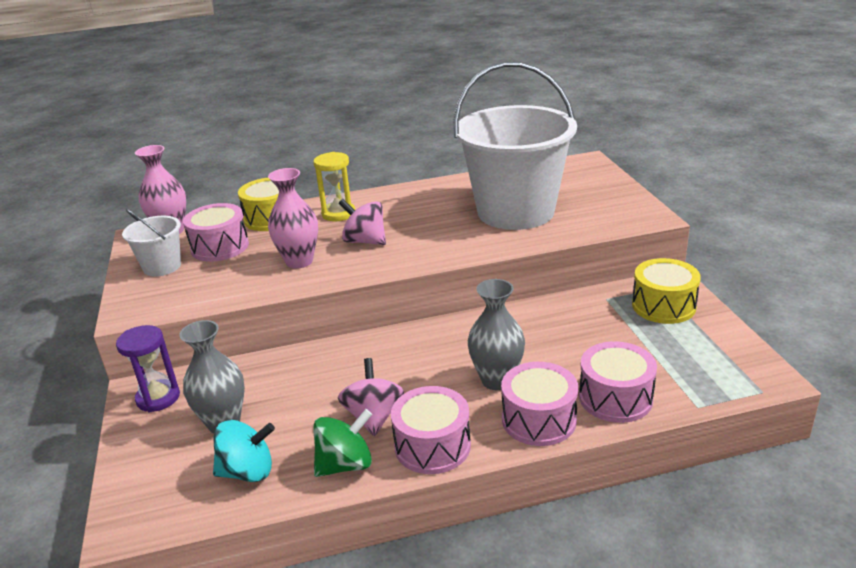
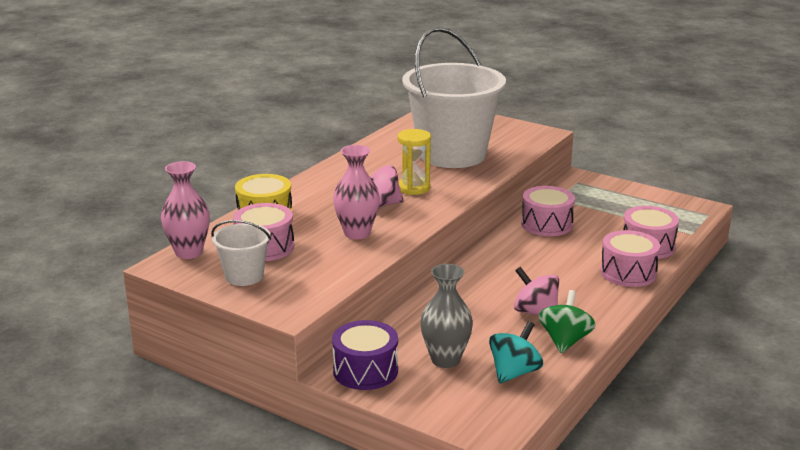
camera: 45 degrees left, 5 degrees down
(158, 398) = (365, 370): purple hourglass -> purple drum
(338, 214) = (318, 195): yellow hourglass -> yellow hourglass (413, 188)
(432, 446) = (595, 310): pink drum -> pink drum (546, 224)
(497, 380) = (571, 264): grey vase -> none
(663, 306) = (595, 191): yellow drum -> none

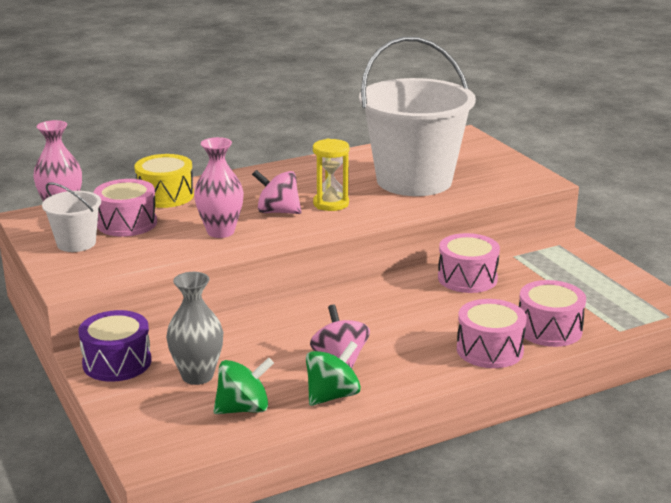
camera: 30 degrees right, 0 degrees up
(514, 372) = (243, 409): turquoise spinning top -> green spinning top

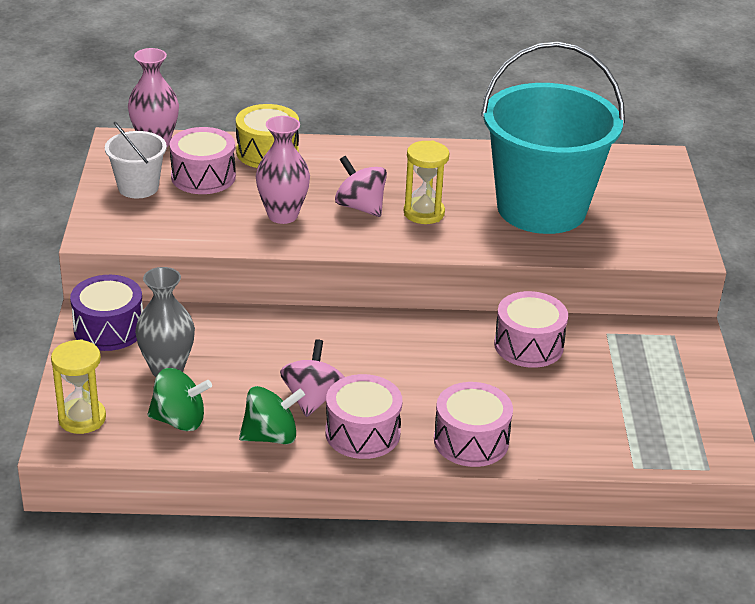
camera: 25 degrees right, 10 degrees up
(154, 434) = (82, 418): none -> yellow hourglass
(414, 181) = (541, 208): white bucket -> turquoise bucket
(549, 329) = (557, 438): pink drum -> pink drum (362, 433)

